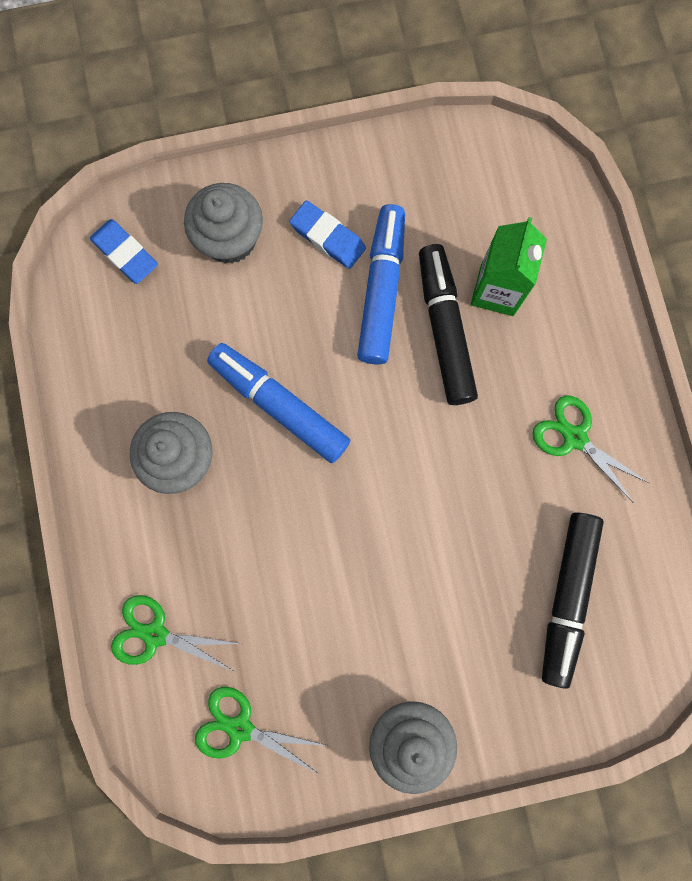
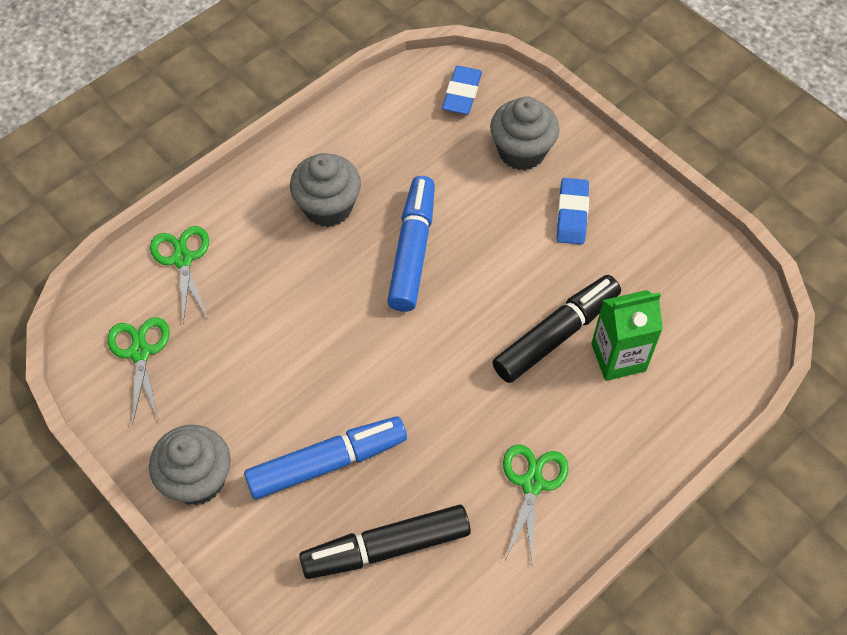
camera: 60 degrees right, 20 degrees down
(381, 290) = (556, 273): blue marker -> blue marker (327, 463)

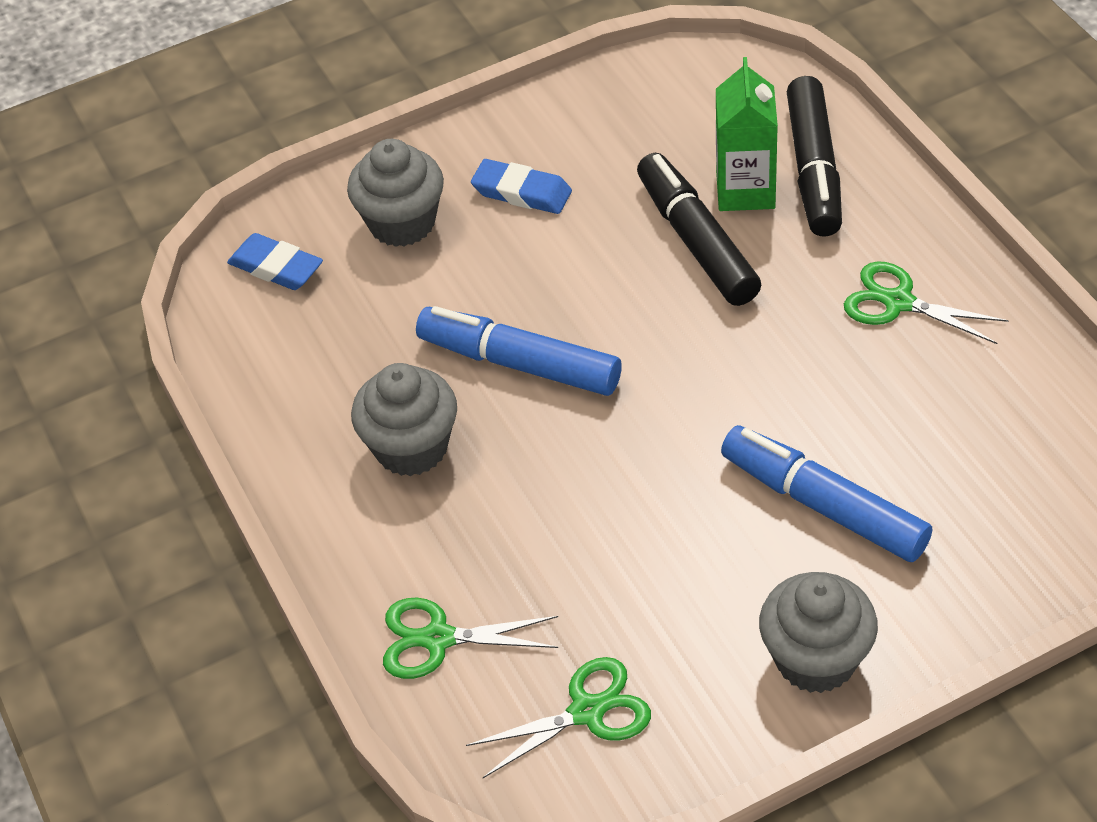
camera: 70 degrees left, 10 degrees down
(140, 352) = (587, 711): green scissors -> green scissors turned 150 degrees clockwise
(327, 463) = (823, 505): blue marker -> blue marker turned 45 degrees counterclockwise
(386, 547) = (957, 460): black marker -> black marker (814, 169)

